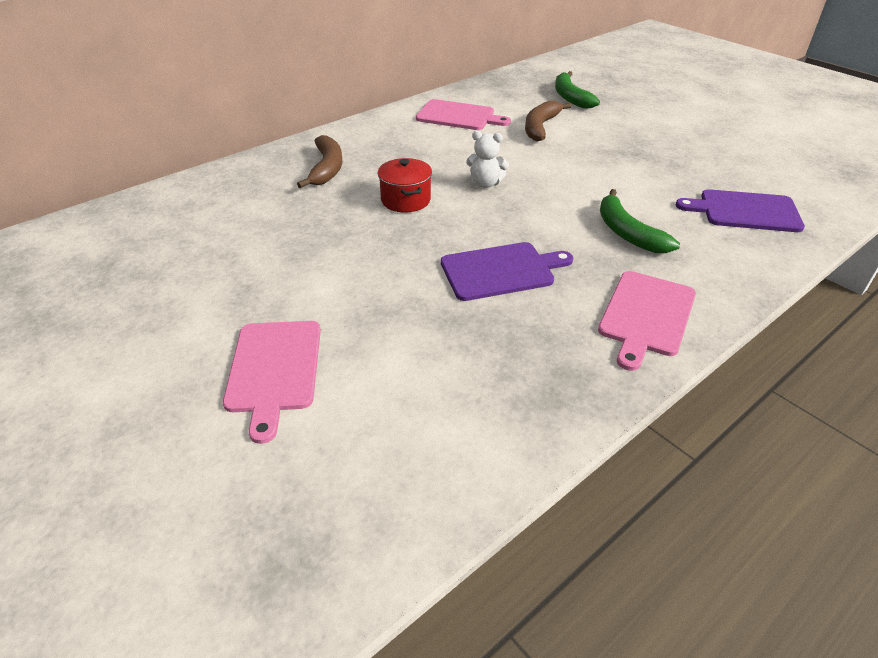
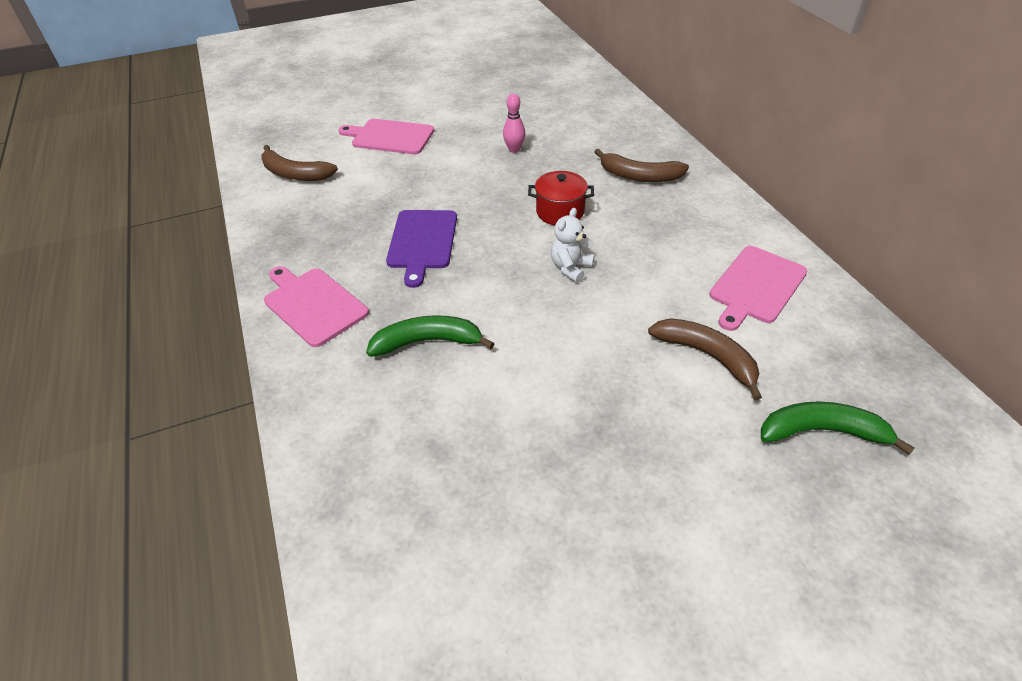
camera: 110 degrees right, 5 degrees up
(291, 248) = (514, 150): none -> pink bowling pin
(413, 448) = (295, 174): none -> brown banana
(745, 211) = (407, 474): purple cutting board -> none

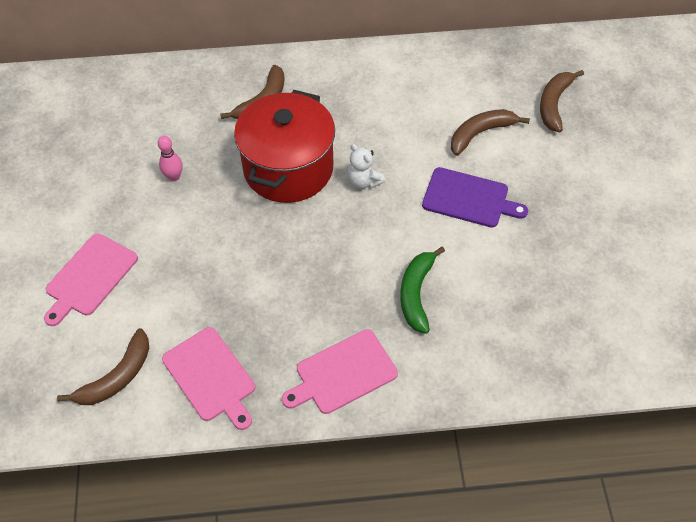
camera: 75 degrees left, 10 degrees up
(422, 242) = (288, 277): purple cutting board -> purple cutting board (469, 198)
(560, 212) = (288, 168): red pot -> red pot, size x2.07
(756, 287) = (424, 83): pink cutting board -> pink cutting board (211, 376)
(822, 431) = (554, 104): green banana -> brown banana

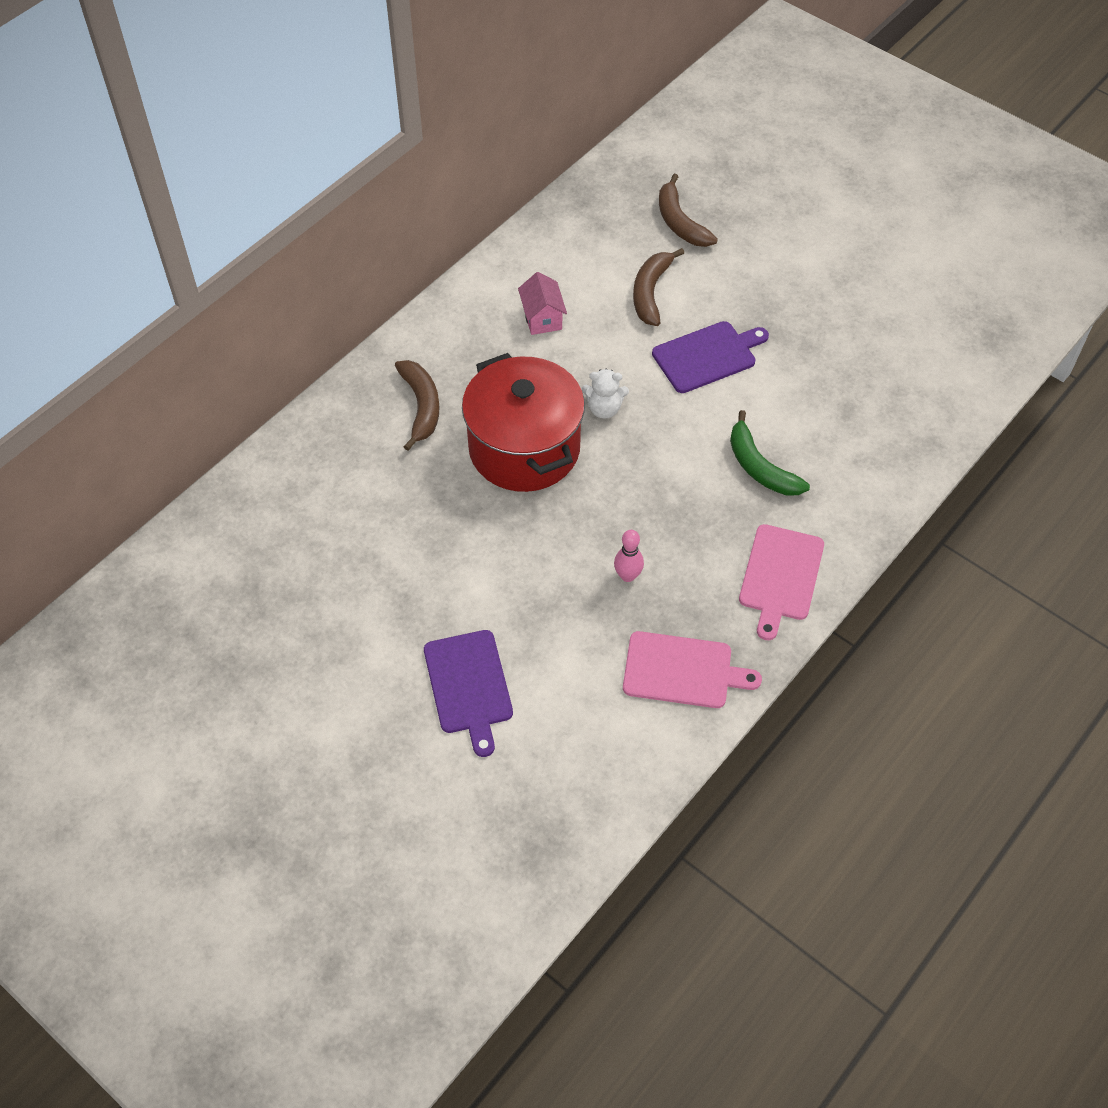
camera: 45 degrees left, 0 degrees up
(90, 277) = (469, 686): pink cutting board -> purple cutting board
(117, 377) = (605, 741): brown banana -> none
(174, 177) = (428, 538): pink bowling pin -> pink bowling pin (627, 576)
(394, 101) = (542, 318): none -> pink house

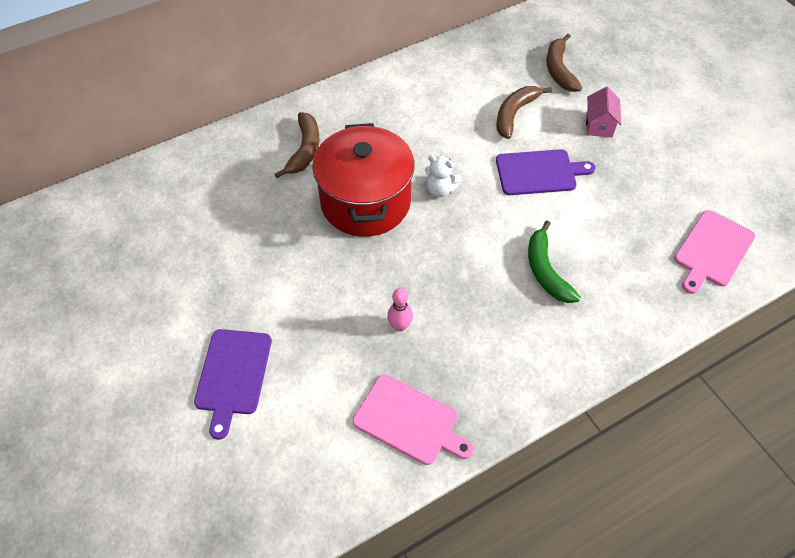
camera: 20 degrees right, 0 degrees up
(542, 318) = (424, 111): pink house -> pink house (599, 125)
(780, 576) = (526, 367): pink cutting board -> pink cutting board (712, 251)

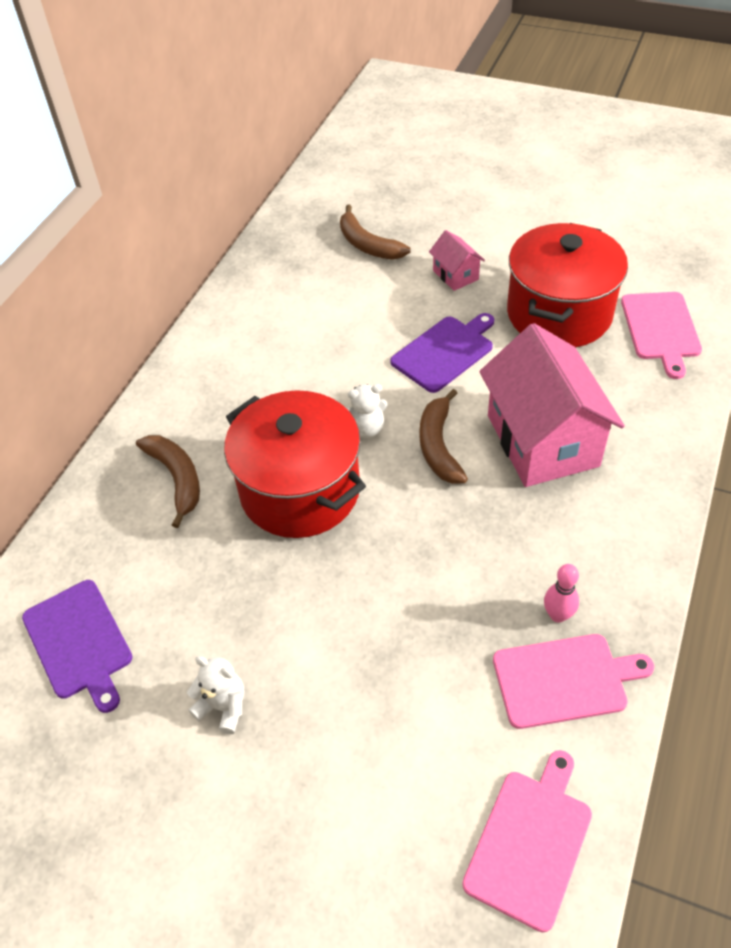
camera: 35 degrees left, 5 degrees down
(213, 294) = (223, 707): none -> white teddy bear
(233, 375) = (336, 778): purple cutting board -> purple cutting board (79, 642)
(299, 490) = (530, 842): none -> pink cutting board
(400, 326) = (461, 591): pink bowling pin -> pink bowling pin (558, 615)
(515, 114) = (366, 310): brown banana -> brown banana (439, 445)
(546, 270) = (542, 440): green banana -> pink house
(646, 194) = (559, 313): none -> red pot

